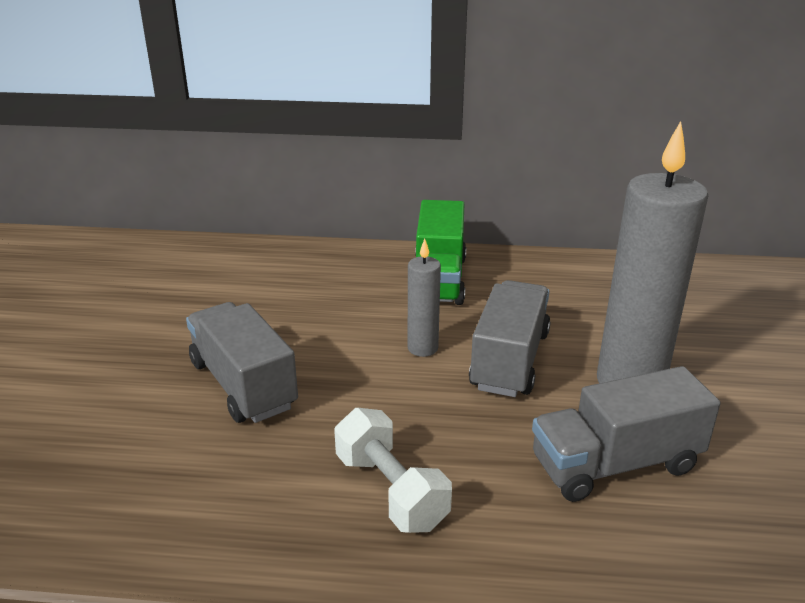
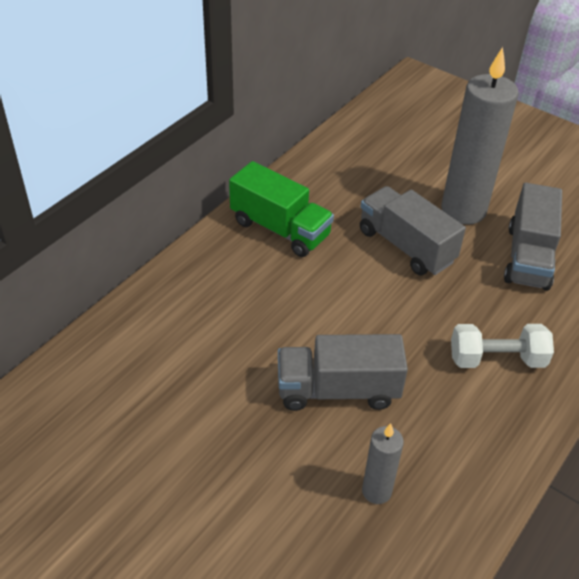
camera: 60 degrees left, 15 degrees up
(422, 348) = (362, 279): grey candle -> grey candle (376, 491)

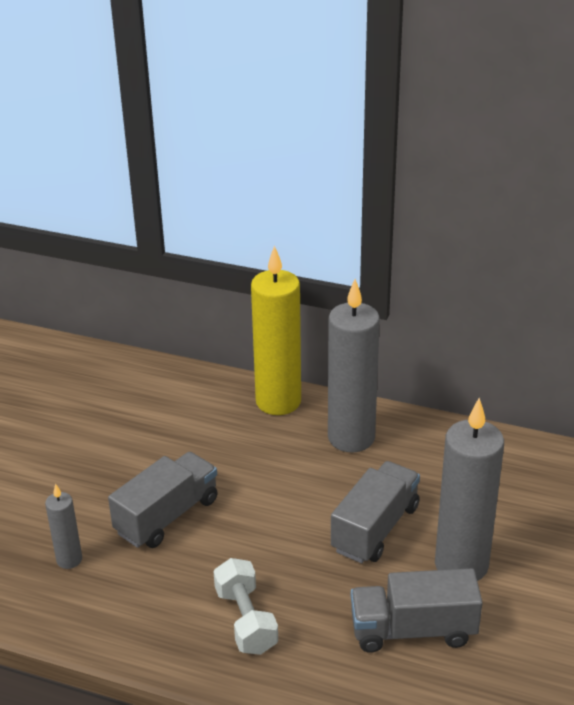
camera: 75 degrees right, 10 degrees down
(199, 264) = (278, 401): none -> yellow candle
(280, 229) = (351, 438): green truck -> grey candle
(338, 390) = (167, 516): grey truck -> grey truck turned 60 degrees clockwise

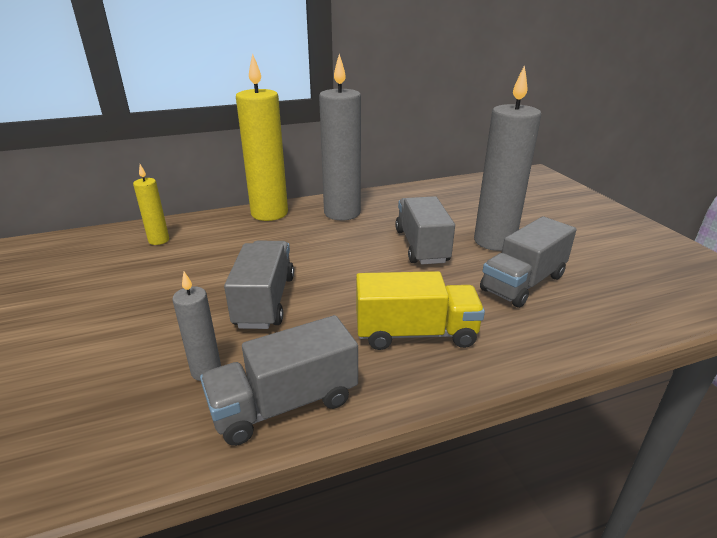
camera: 40 degrees left, 5 degrees down
(92, 619) = (284, 404): none -> grey truck
(148, 392) = (159, 240): none -> yellow candle
(246, 620) = (415, 333): white dumbbell -> yellow truck

